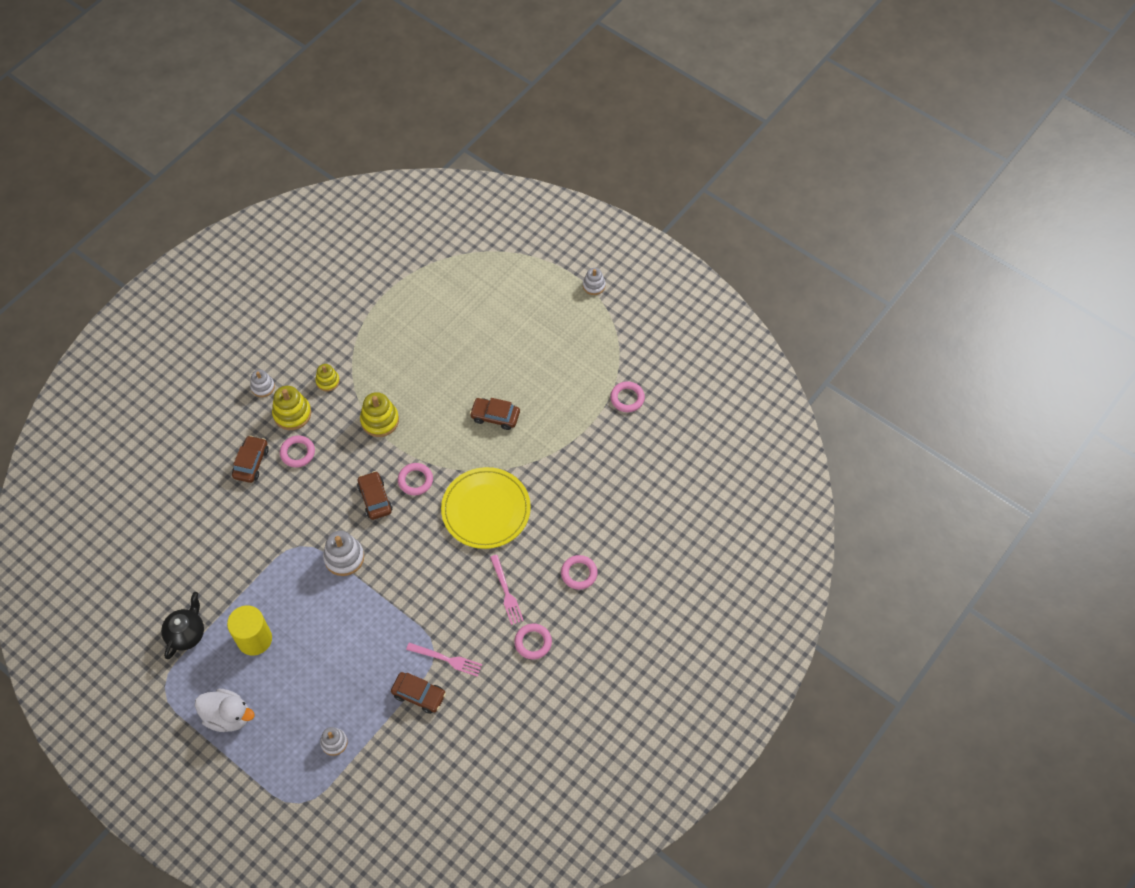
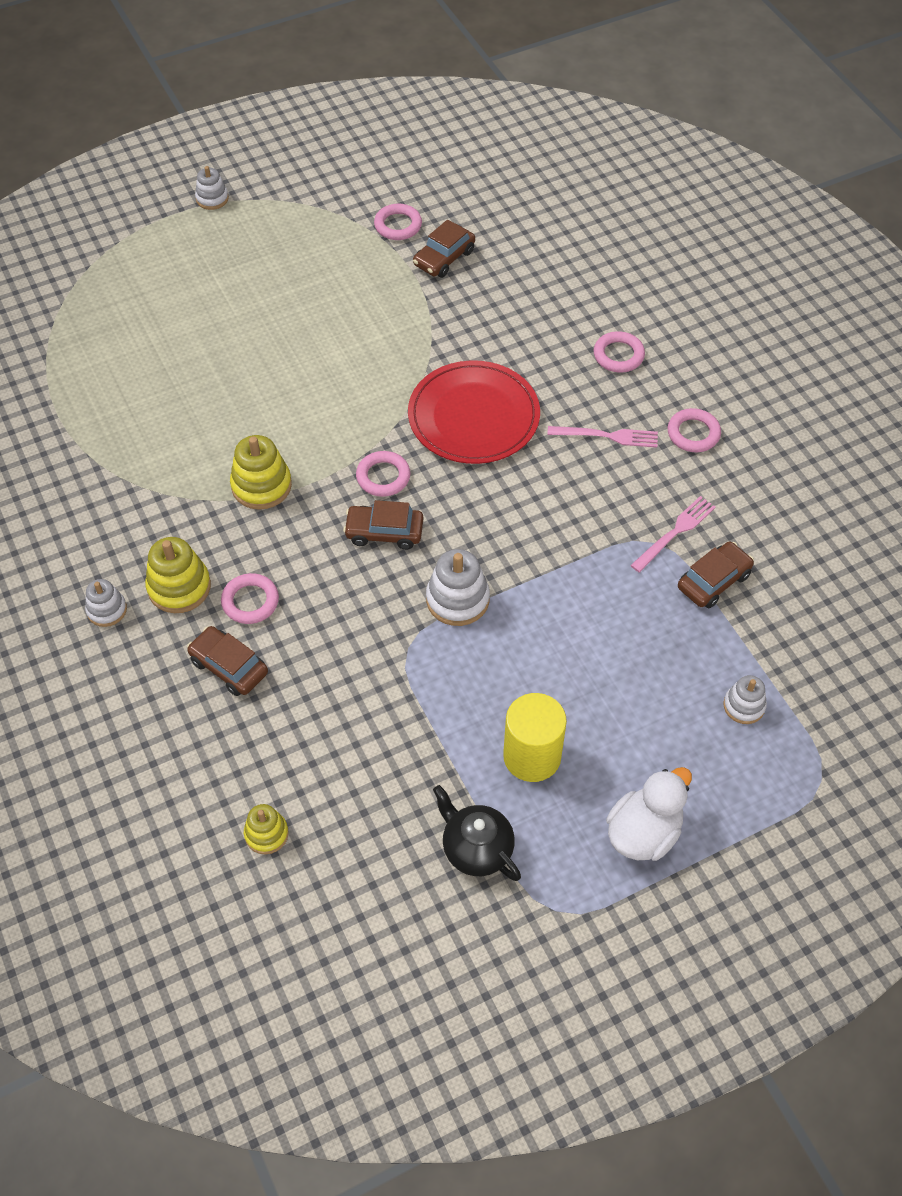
camera: 65 degrees left, 5 degrees down
(327, 381) = (154, 526): yellow stacking toy -> yellow stacking toy (266, 834)
(486, 510) = (473, 416): yellow plate -> red plate
(495, 416) = (339, 359): brown car -> brown car (444, 258)

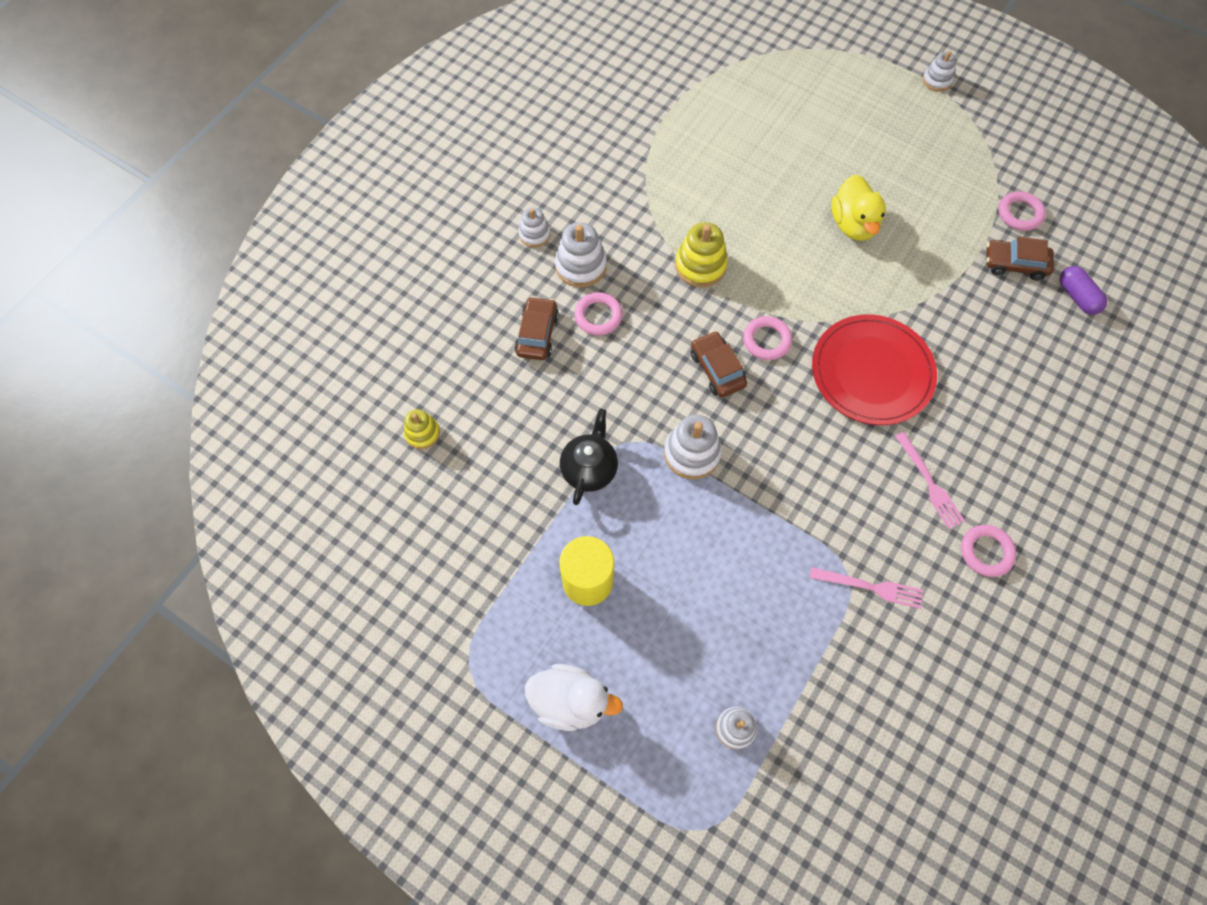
camera: 60 degrees right, 10 degrees up
(179, 587) = (581, 266): yellow stacking toy -> white stacking toy
(313, 344) = (853, 224): none -> yellow duck
(476, 849) = (487, 581): black teapot -> black teapot (589, 469)
(506, 237) = (1077, 296): none -> purple capsule
(618, 355) = (1022, 449): pink ring -> none
(713, 581) = (843, 643): brown car -> none

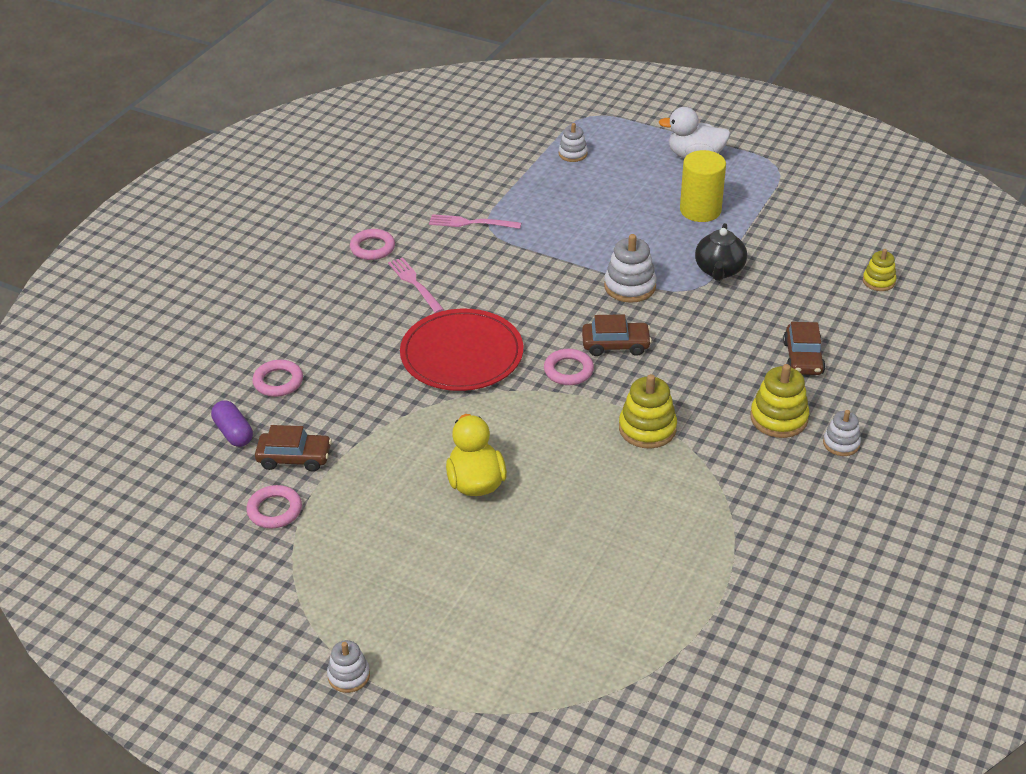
camera: 175 degrees right, 25 degrees down
(581, 266) = (778, 418): white stacking toy -> yellow stacking toy
(598, 316) = (745, 377): pink ring -> pink ring (278, 381)
(717, 369) = (615, 345): brown car -> brown car turned 60 degrees counterclockwise

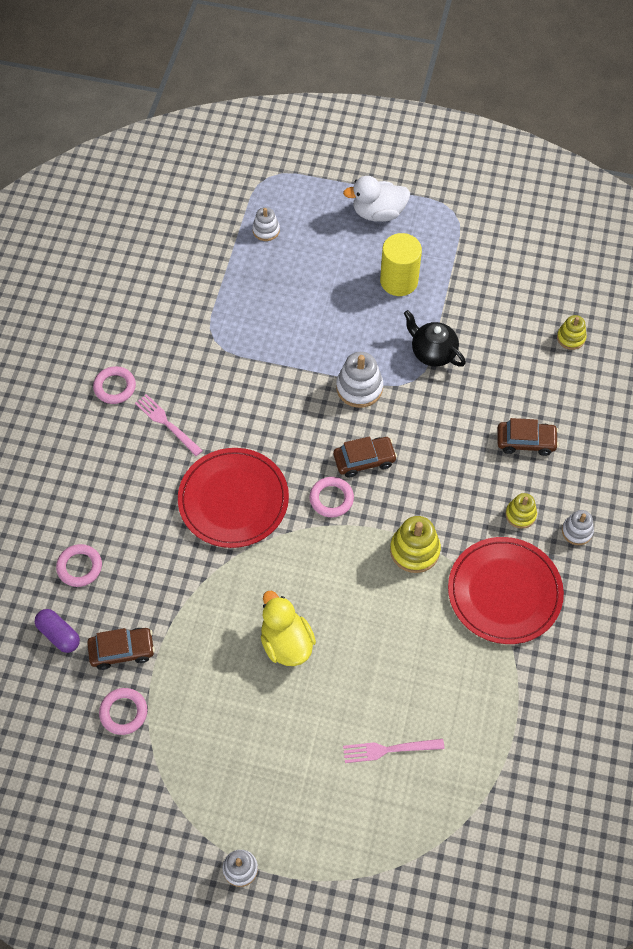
camera: 15 degrees left, 20 degrees up
(471, 223) = (196, 337): pink fork -> pink fork (389, 749)
(719, 270) = (432, 352): black teapot -> black teapot turned 135 degrees clockwise
(740, 482) = (504, 592): none -> red plate
(778, 418) = (520, 514): yellow stacking toy -> yellow stacking toy, size x0.63
(803, 358) = (526, 441): brown car -> brown car turned 75 degrees counterclockwise

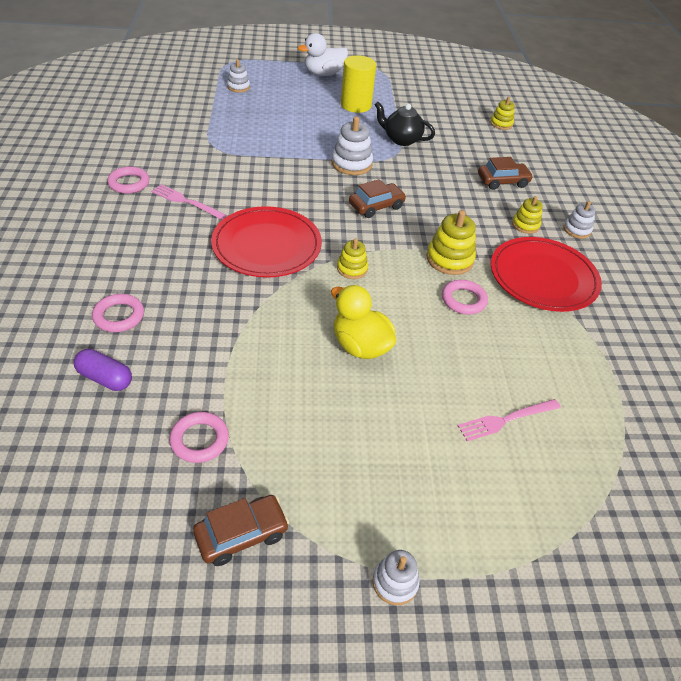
camera: 20 degrees left, 15 degrees down
(122, 651) = (183, 381): brown car -> brown car (241, 534)
(309, 546) = (352, 269): none -> yellow stacking toy
(331, 499) = (358, 234): pink ring -> pink ring (463, 300)

